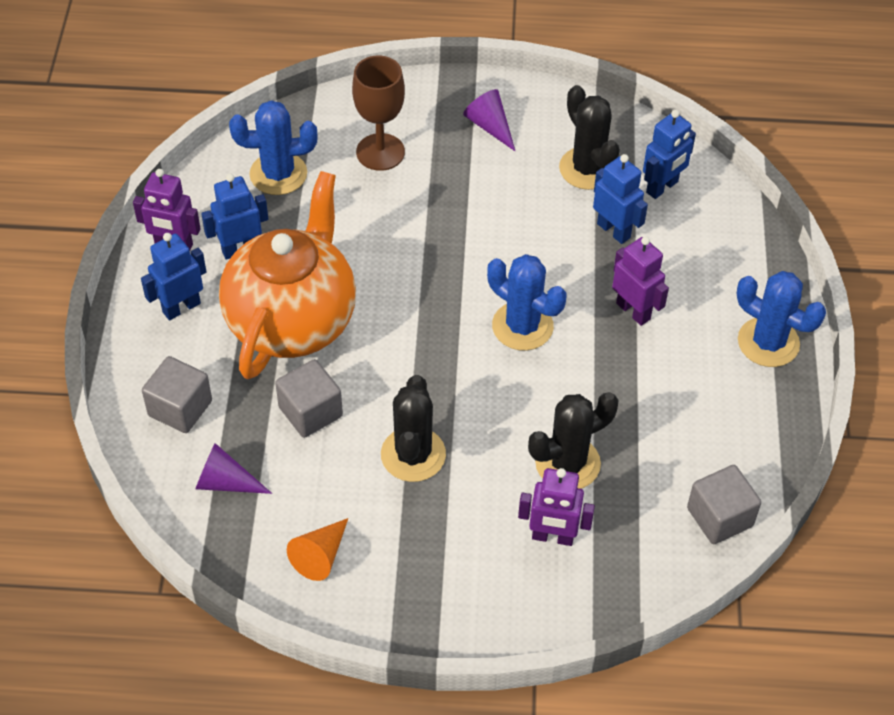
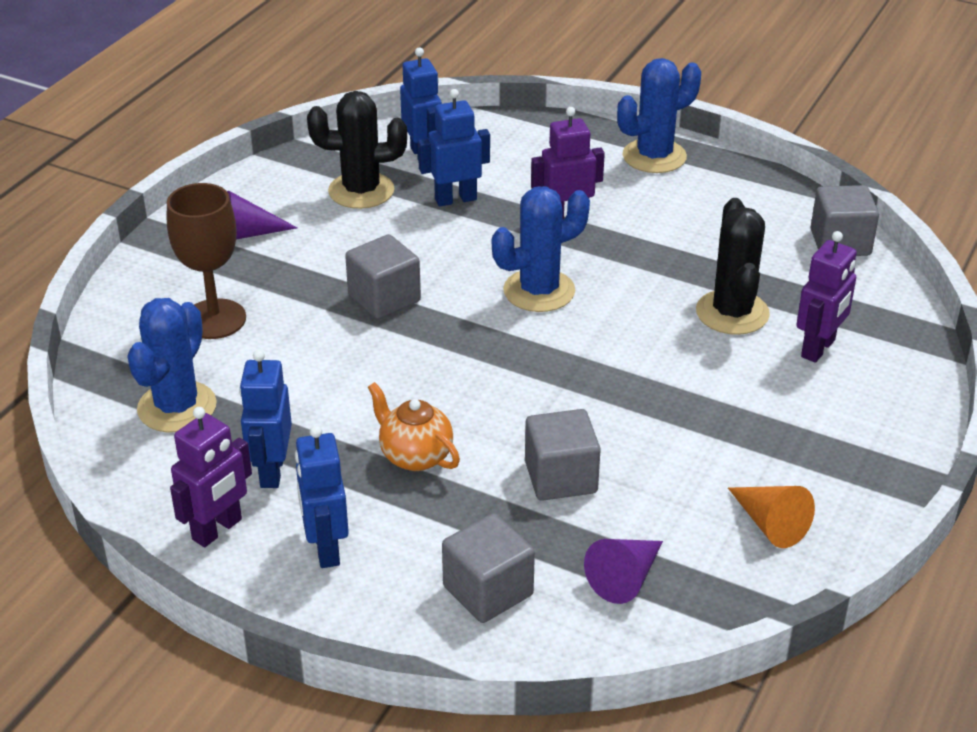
camera: 65 degrees left, 15 degrees down
(292, 320) = (414, 456): orange teapot -> orange teapot, size x0.42
(413, 454) = (665, 414): black cactus -> none
(458, 236) = (384, 298): none -> grey cube

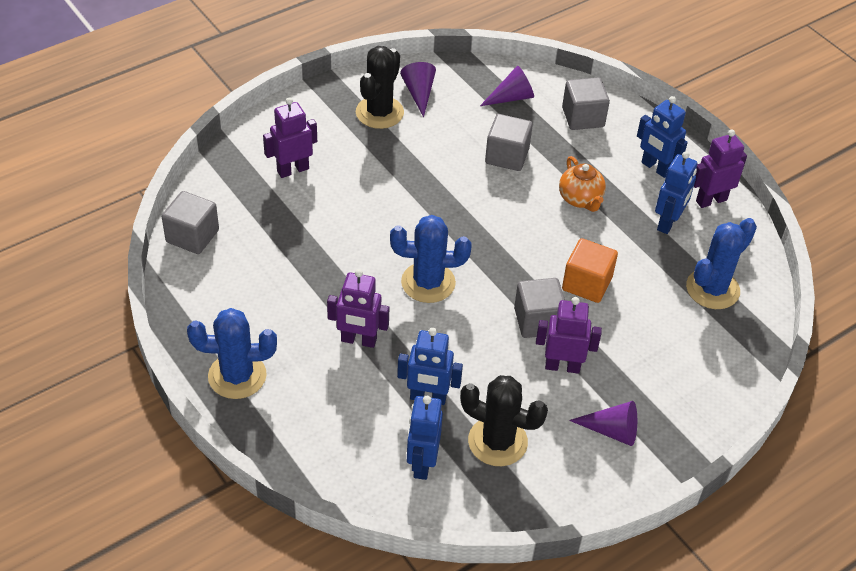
camera: 155 degrees left, 10 degrees up
(214, 319) = (666, 352): brown goblet -> none
(326, 548) = (655, 168): blue robot -> blue robot turned 120 degrees clockwise
(330, 268) = (562, 366): none -> purple robot
(347, 356) = (587, 284): none -> orange cube
(732, 313) = (318, 214): black cactus -> black cactus (379, 112)
(770, 524) = (419, 93): orange cone -> purple cone

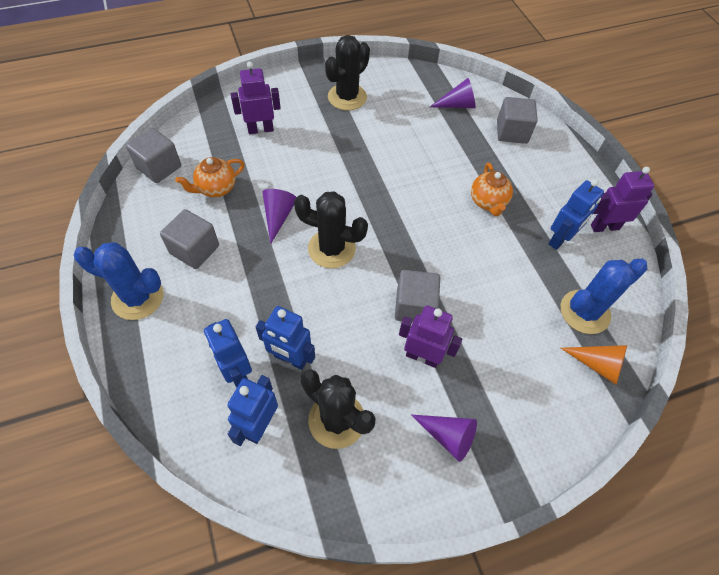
camera: 15 degrees right, 10 degrees up
(271, 246) = (216, 188): none -> orange teapot
(358, 340) = (252, 288): purple robot -> none
(419, 93) = (384, 88): purple cone -> purple cone (278, 216)
(428, 282) = (331, 249): blue cactus -> black cactus
(507, 156) = (437, 152): grey cube -> grey cube (194, 250)
(587, 284) = (470, 281): orange cube -> none
(655, 168) = (562, 187): blue robot -> blue robot (236, 371)
(738, 336) = (598, 365): none -> orange cone

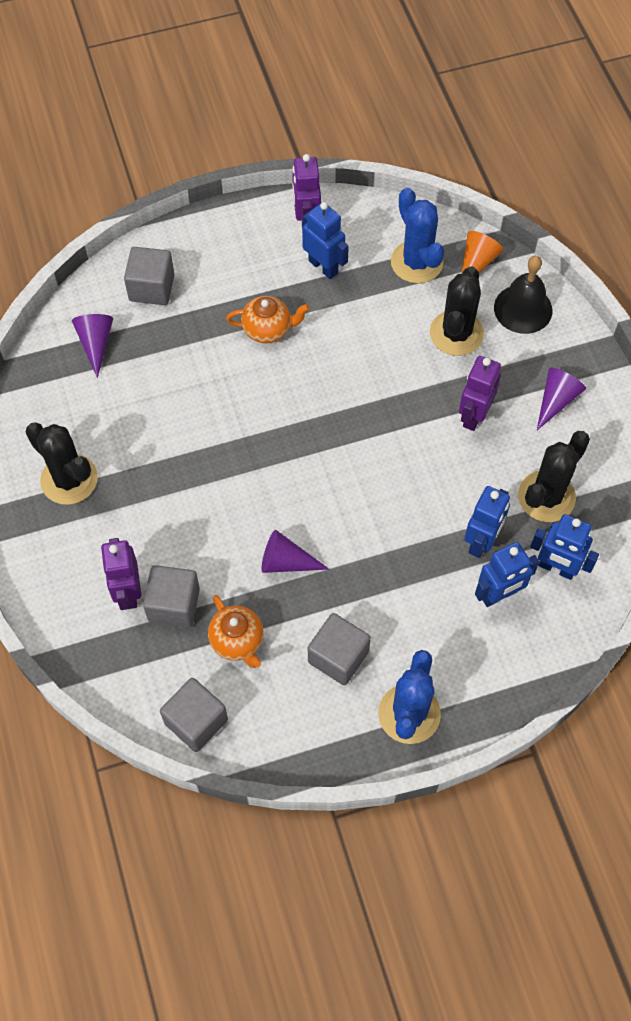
camera: 85 degrees left, 5 degrees up
(331, 249) = (336, 501): black cactus -> black cactus (456, 333)
(414, 306) = (414, 418): grey cube -> grey cube (174, 604)
(553, 408) = (523, 309): none -> black bell

